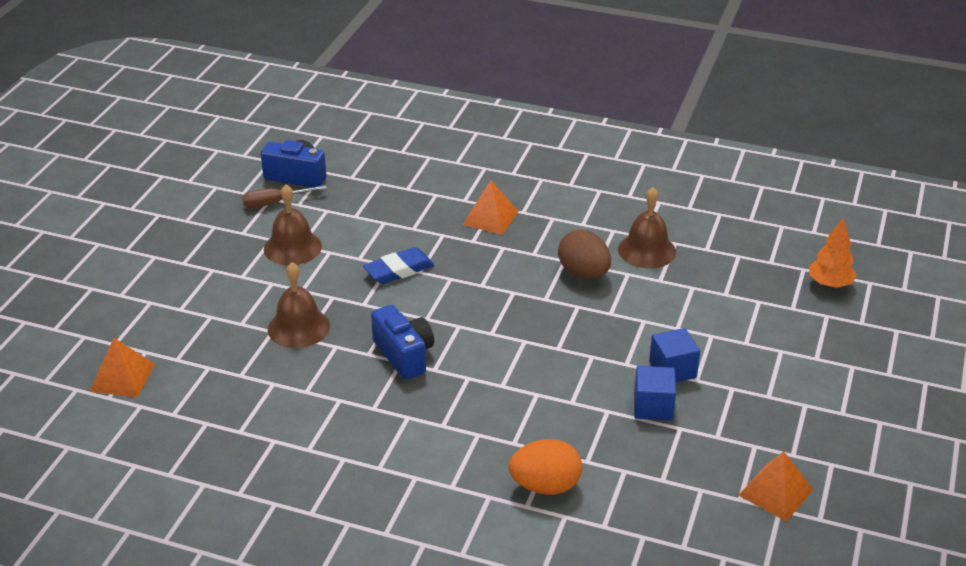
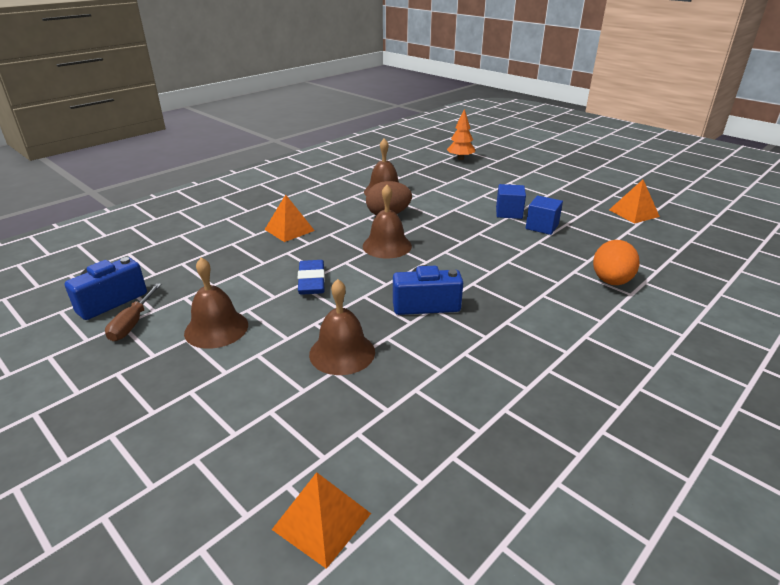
camera: 65 degrees left, 5 degrees down
(505, 295) = (387, 246): none -> brown bell

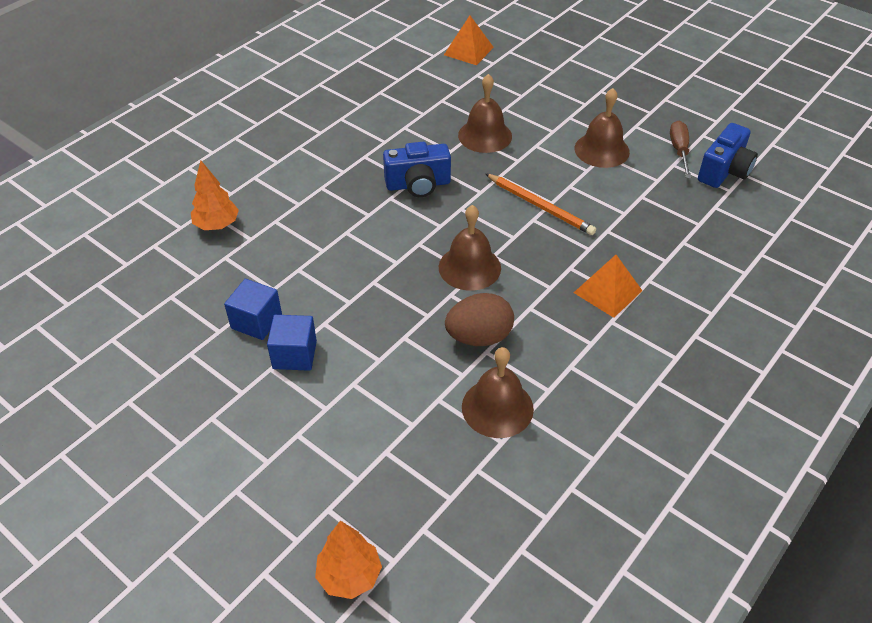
camera: 175 degrees right, 15 degrees up
(312, 281) = (540, 206): blue eraser -> orange pencil
(611, 281) = (217, 225): orange egg -> orange tree
(634, 213) = (98, 367): orange pyramid -> none

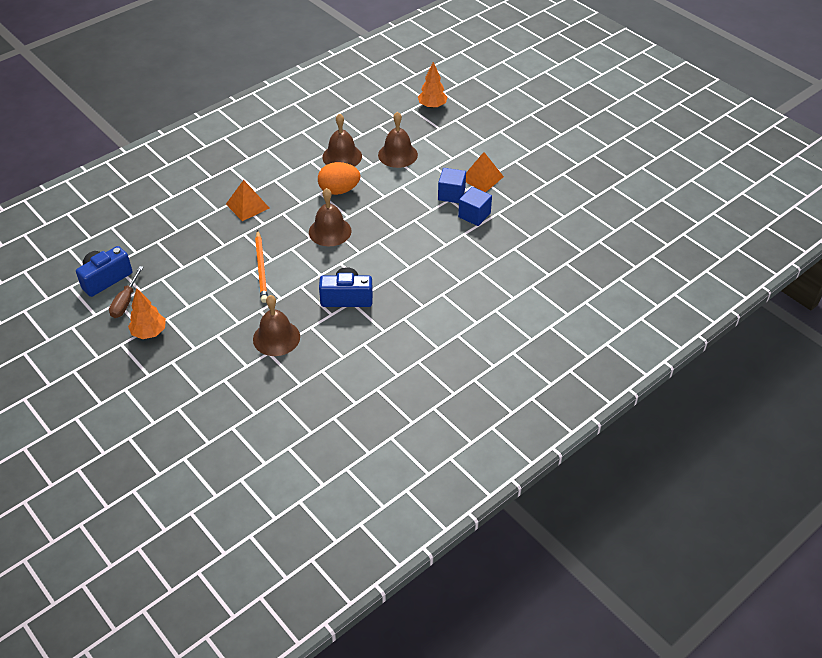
camera: 170 degrees left, 0 degrees up
(217, 225) = (503, 284): orange tree -> orange tree (149, 332)
(468, 51) = (250, 448): orange pyramid -> orange pyramid (482, 178)
(479, 337) = (339, 190): brown egg -> orange egg
(540, 206) = (261, 268): orange pencil -> orange pencil turned 150 degrees counterclockwise
(601, 150) = (187, 310): brown bell -> brown bell (397, 154)

